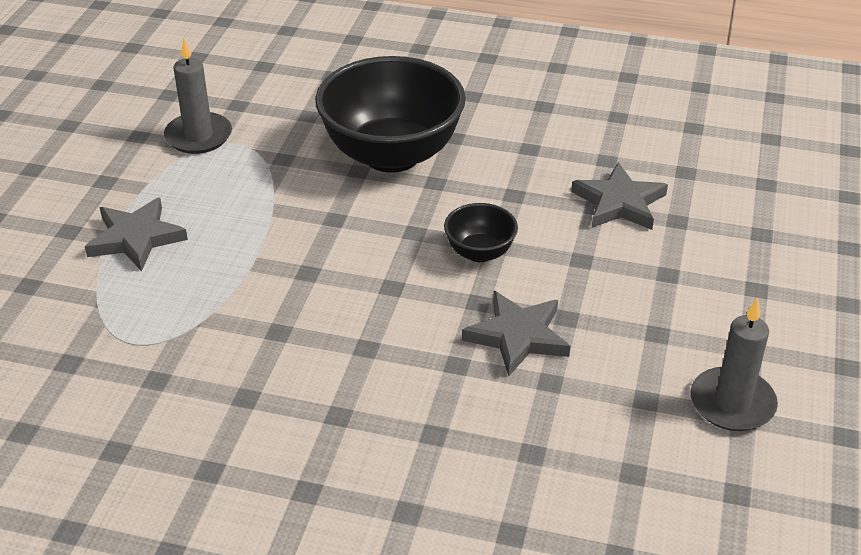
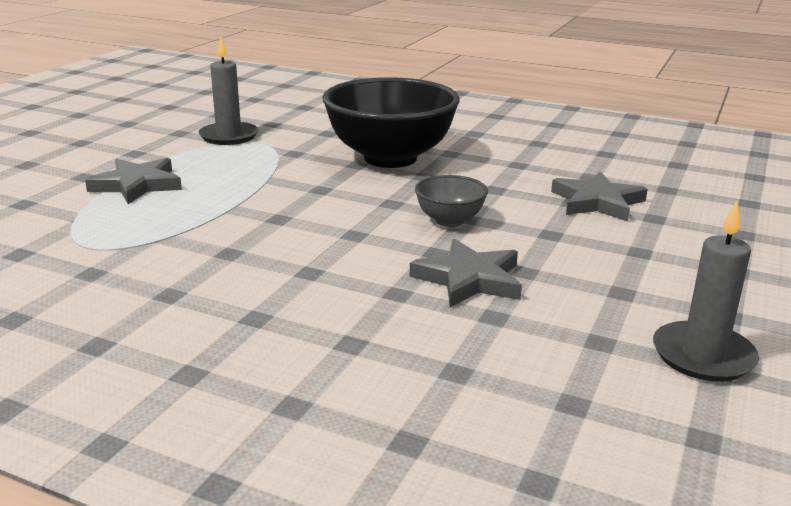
camera: 10 degrees right, 15 degrees down
(480, 252) = (449, 220): black bowl -> grey bowl

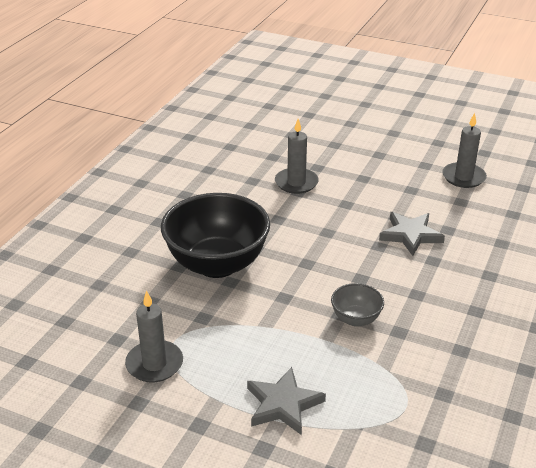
camera: 90 degrees left, 10 degrees up
(449, 220) = (333, 239): grey bowl -> grey bowl (356, 319)
(597, 202) = (296, 183): grey star -> grey candle

